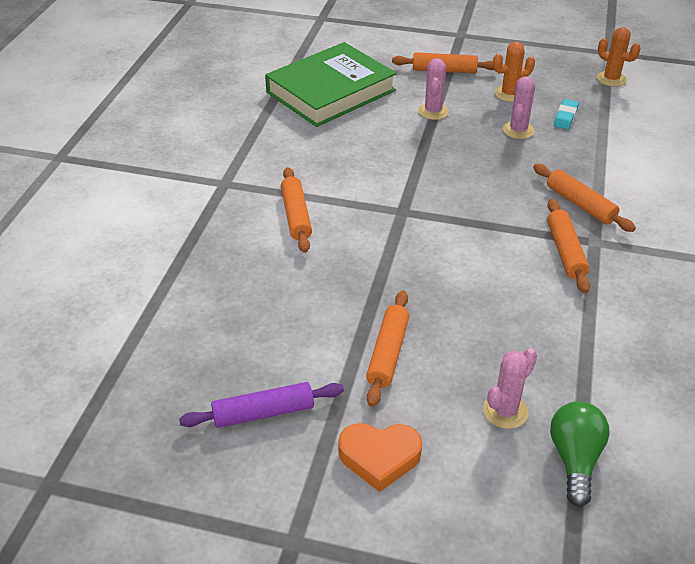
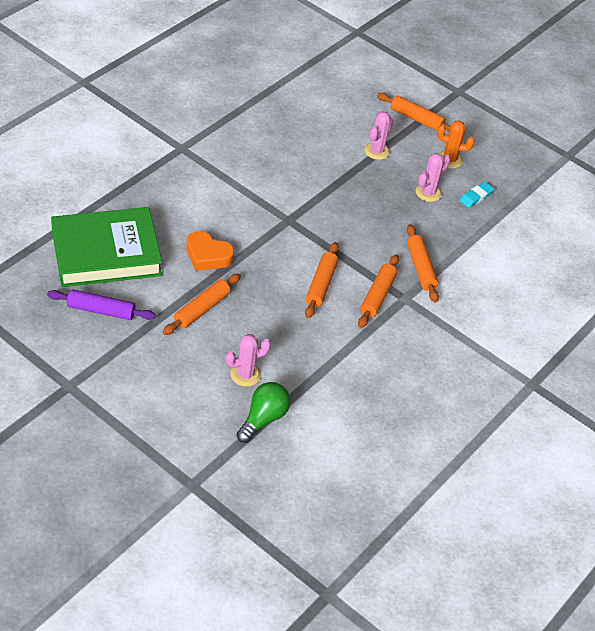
camera: 20 degrees right, 5 degrees up
(296, 216) = (213, 192): orange rolling pin -> orange rolling pin (321, 285)
(330, 91) = (312, 103): green book -> green book (106, 253)
(379, 457) = (149, 365): orange heart -> orange heart (208, 255)
(611, 79) = (546, 180): orange cactus -> none

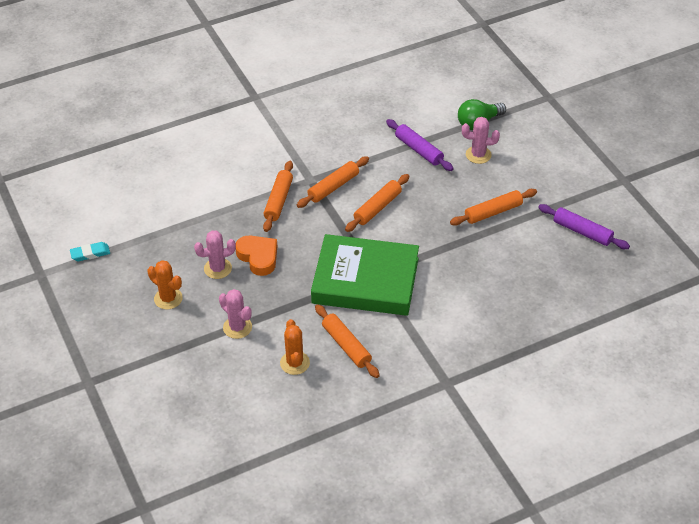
camera: 150 degrees left, 0 degrees up
(106, 253) = (563, 283): green book -> green book (365, 281)
(208, 255) = (468, 258): orange heart -> orange heart (258, 257)
(313, 136) = (295, 363): none -> orange cactus
(313, 363) = (419, 150): none -> purple rolling pin
(377, 151) = (237, 327): pink cactus -> pink cactus turned 75 degrees clockwise
(416, 119) = (165, 356): orange rolling pin -> orange rolling pin (346, 345)
(476, 197) = (174, 253): turquoise eraser -> turquoise eraser (90, 253)

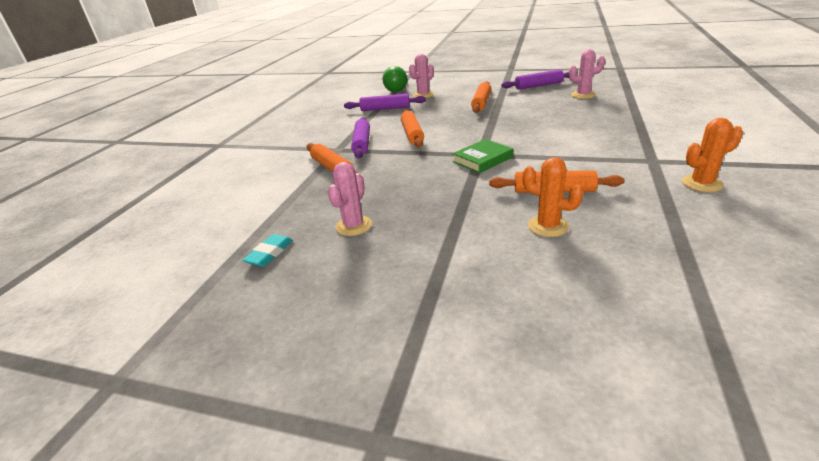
camera: 45 degrees left, 15 degrees down
(90, 253) = (176, 311): turquoise eraser -> turquoise eraser (270, 253)
(168, 298) = (341, 276): orange cactus -> orange cactus (702, 184)
(237, 327) = (451, 244): pink cactus -> pink cactus (583, 95)
(258, 257) = (377, 198): orange heart -> none
(333, 187) = (362, 143): orange rolling pin -> purple rolling pin
(365, 281) = (482, 159): green book -> green book, size x0.46

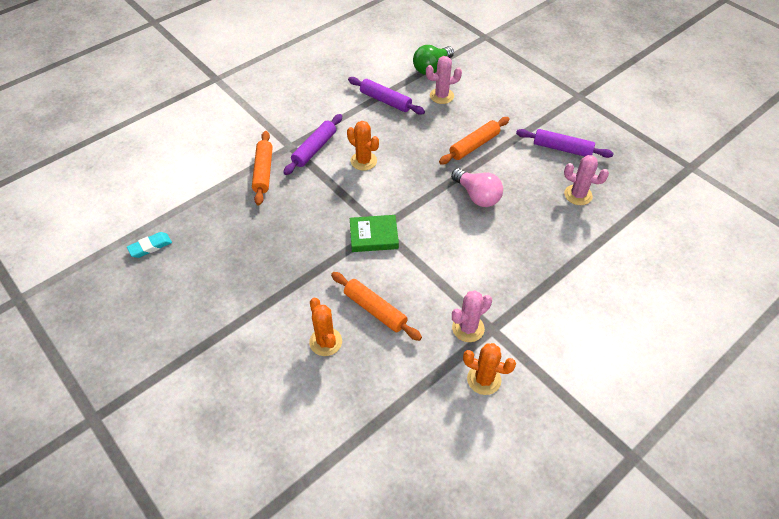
camera: 30 degrees right, 20 degrees up
(354, 226) = (216, 253): pink cactus -> pink cactus (468, 328)
(412, 134) = (363, 161): orange rolling pin -> orange cactus
(522, 117) = (477, 196): none -> pink light bulb

